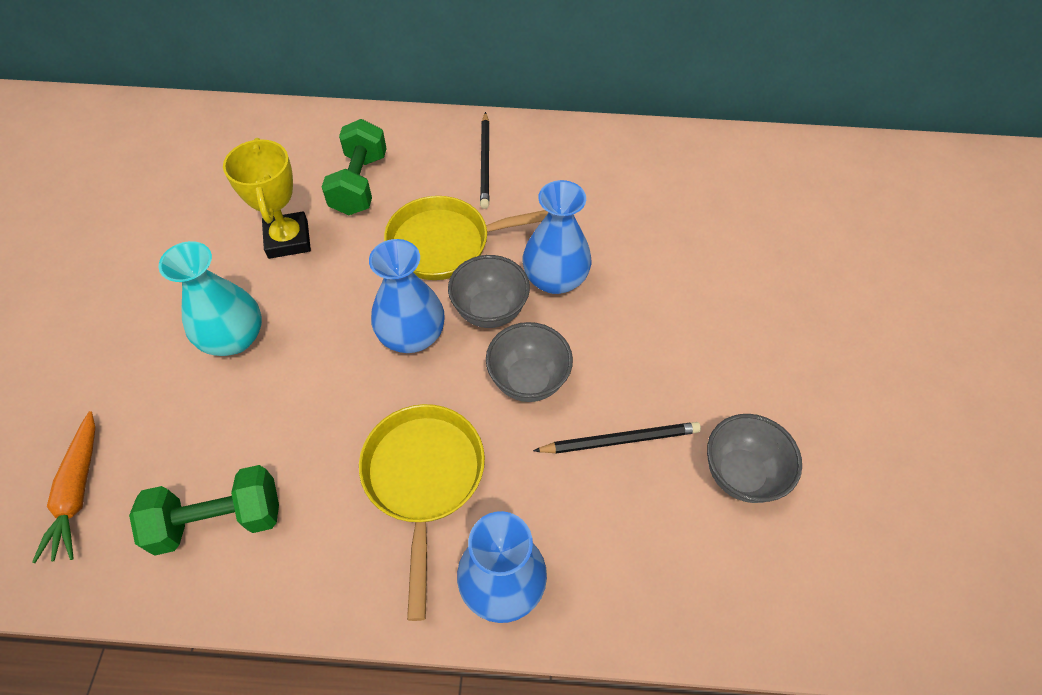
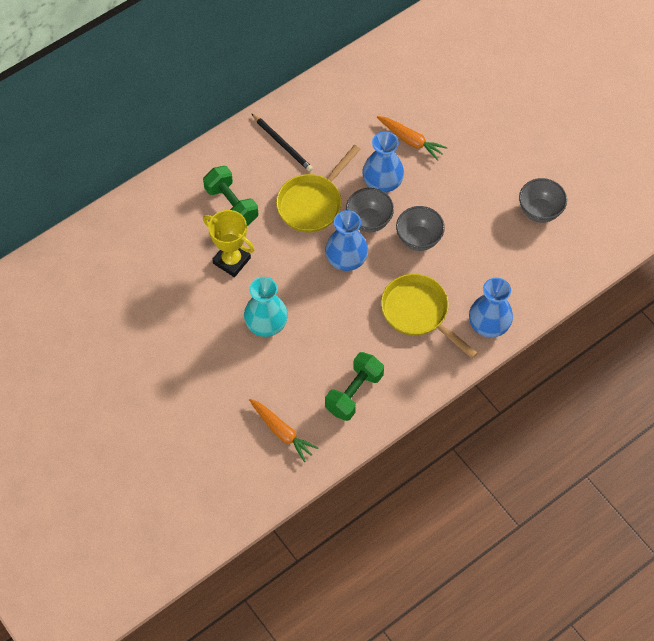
camera: 40 degrees left, 5 degrees up
(620, 440) = (481, 234): black pencil -> none
(641, 257) = (411, 140): none -> orange carrot

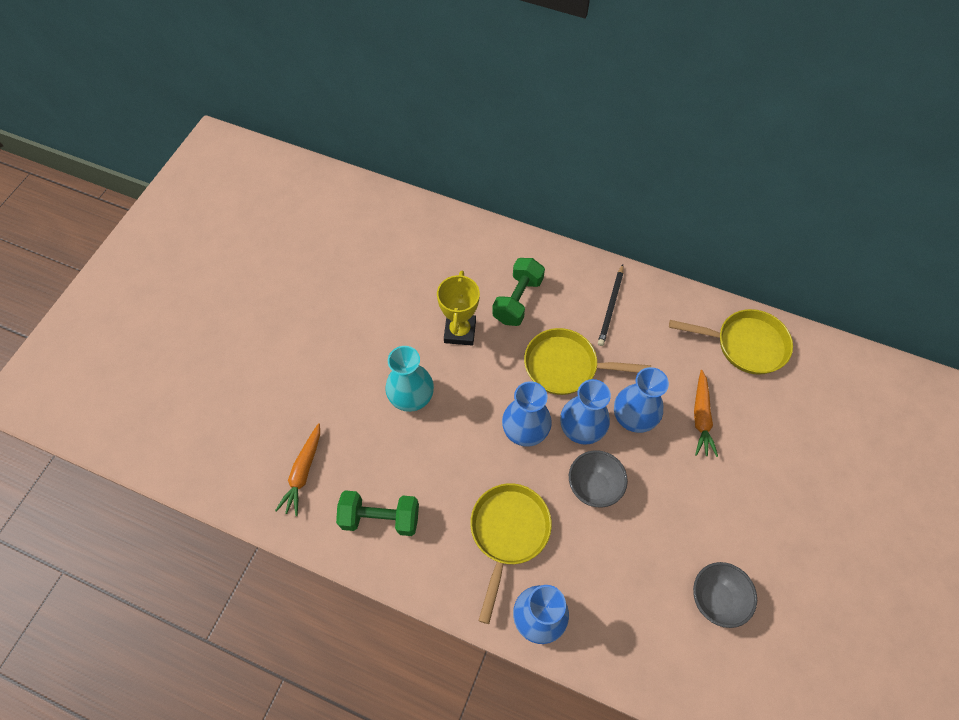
camera: 60 degrees right, 0 degrees up
(369, 221) = (582, 427): grey bowl -> blue vase
(373, 77) = (745, 344): none -> yellow pan

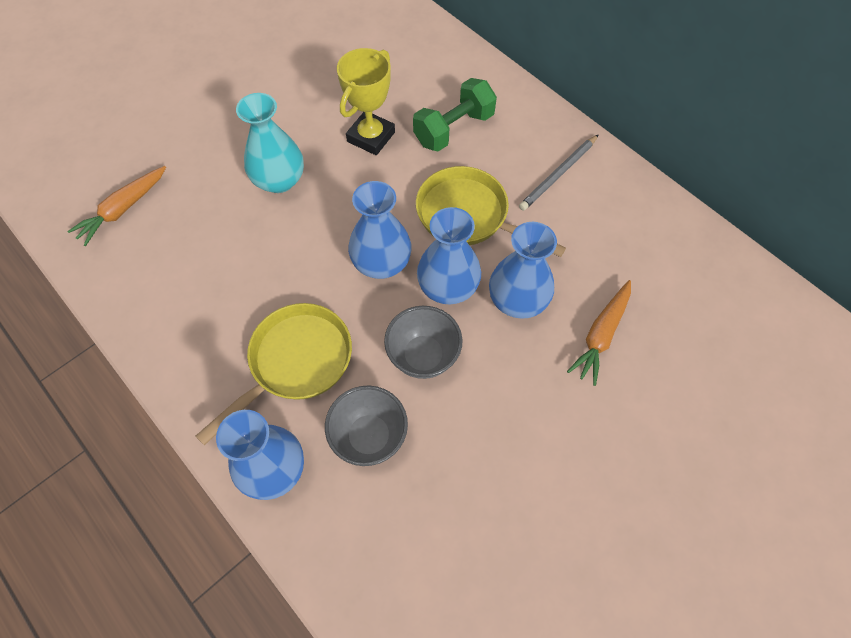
camera: 25 degrees right, 0 degrees up
(380, 518) = (170, 287): green dumbbell -> none
(611, 307) = (558, 174): black pencil -> grey pencil
(715, 599) = (499, 552): grey bowl -> grey bowl (369, 436)
(745, 344) = (705, 277): yellow pan -> none

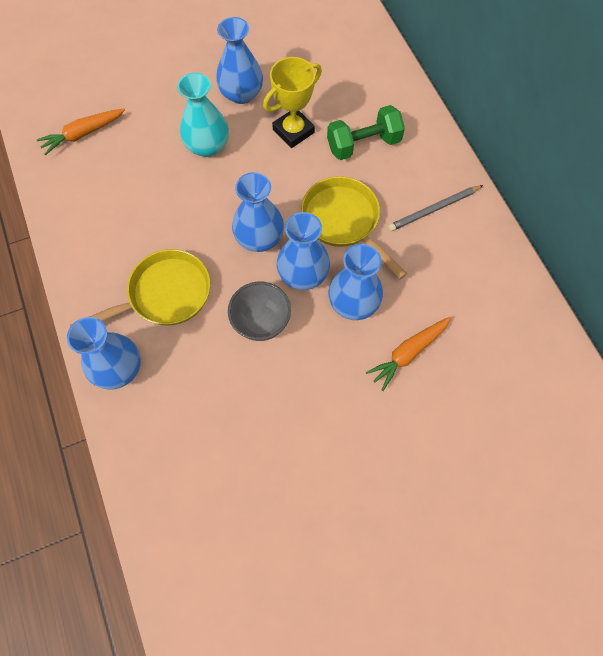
camera: 20 degrees right, 5 degrees up
(295, 114) = (241, 94): none -> blue vase
(369, 436) = (196, 369): grey bowl -> none

